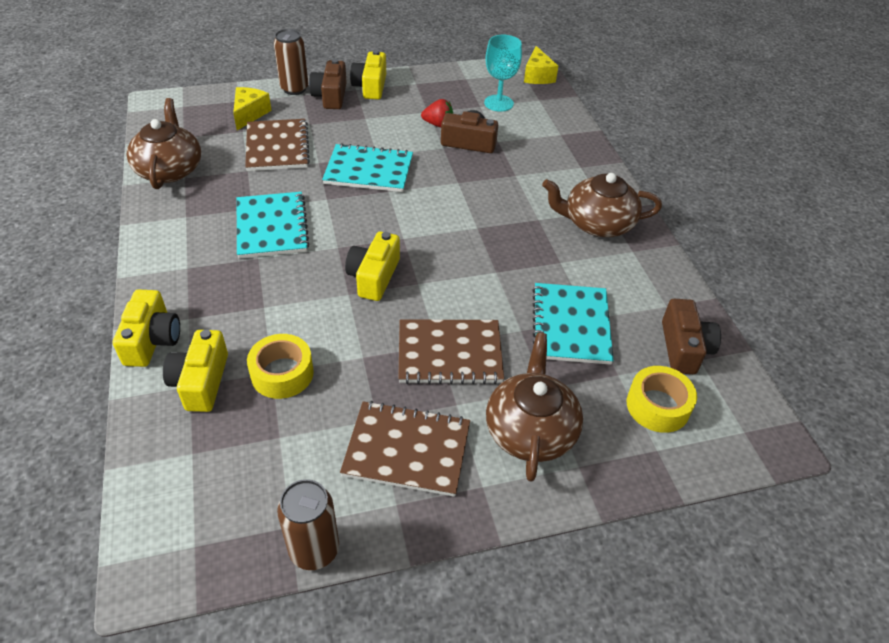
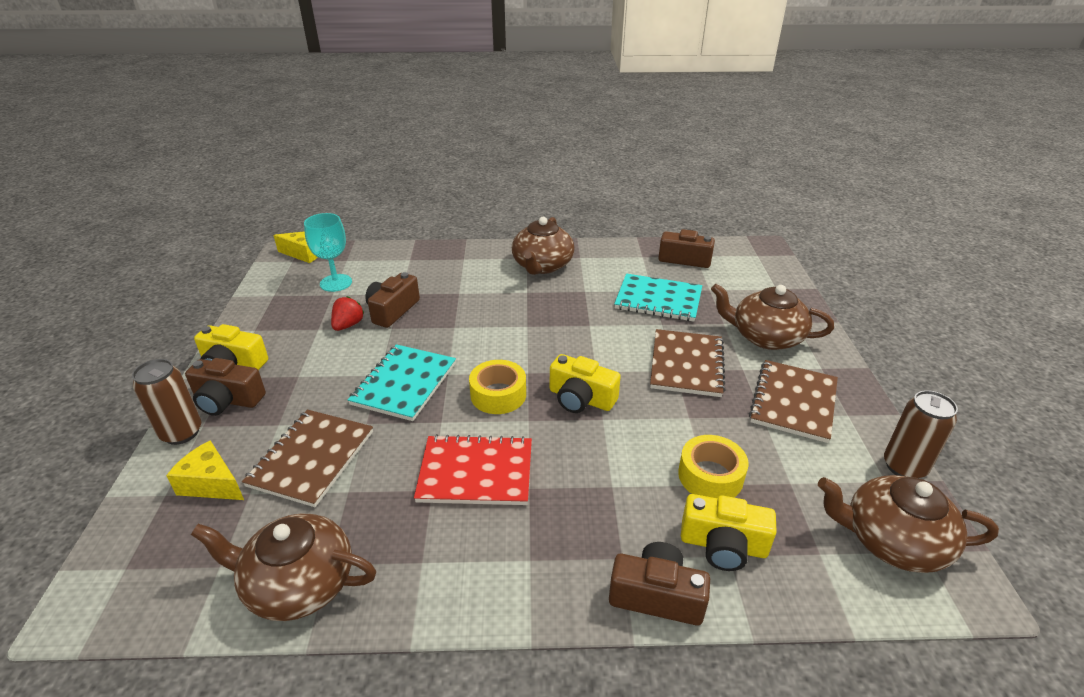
camera: 75 degrees left, 10 degrees down
(152, 340) = (656, 595): yellow camera -> brown camera
(207, 517) = (892, 541): none -> brown teapot
(271, 227) = (476, 472): turquoise notebook -> red notebook
(277, 147) = (312, 458): brown notebook -> brown notebook turned 75 degrees counterclockwise
(657, 406) = (738, 280): yellow tape -> yellow tape (498, 395)

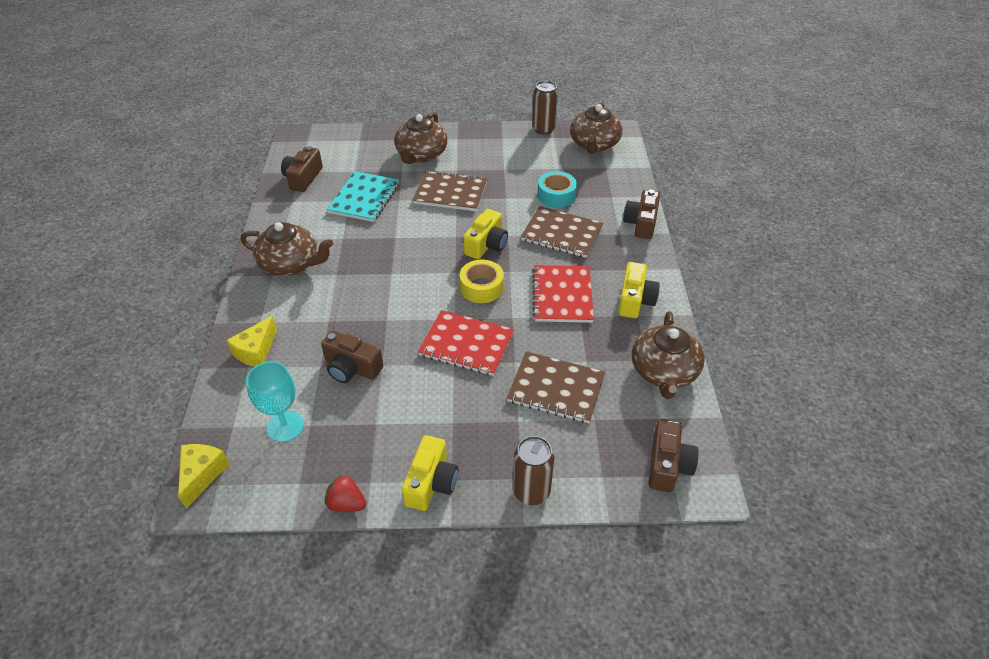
camera: 90 degrees left, 10 degrees up
(211, 483) = (588, 447): yellow cheese -> yellow cheese (256, 351)
(227, 400) = (486, 469): brown camera -> brown camera (667, 465)
(348, 325) = (373, 399): red strawberry -> red strawberry (346, 503)
(404, 384) = (466, 344): turquoise notebook -> red notebook
(710, 476) = (556, 195): yellow tape -> turquoise tape
(723, 545) = (605, 197): yellow camera -> yellow camera (635, 300)
(793, 402) = (491, 155): brown notebook -> brown notebook (562, 233)

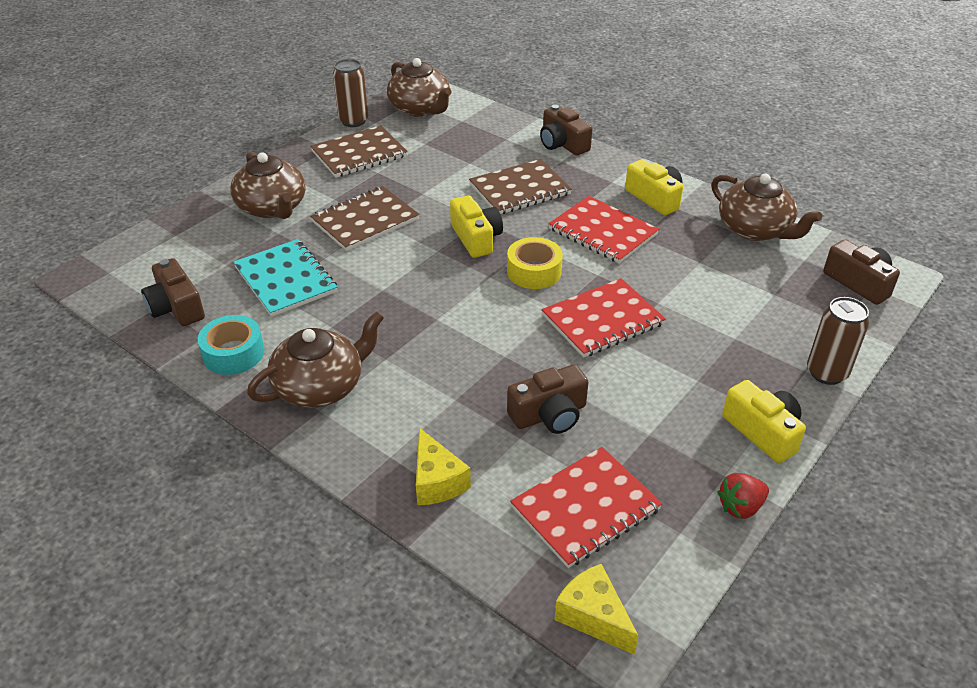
camera: 50 degrees left, 5 degrees down
(285, 426) = (585, 508): turquoise goblet -> red notebook
(556, 195) = (462, 165): turquoise tape -> turquoise tape (233, 353)
(556, 388) = (717, 296): brown notebook -> brown notebook (359, 154)

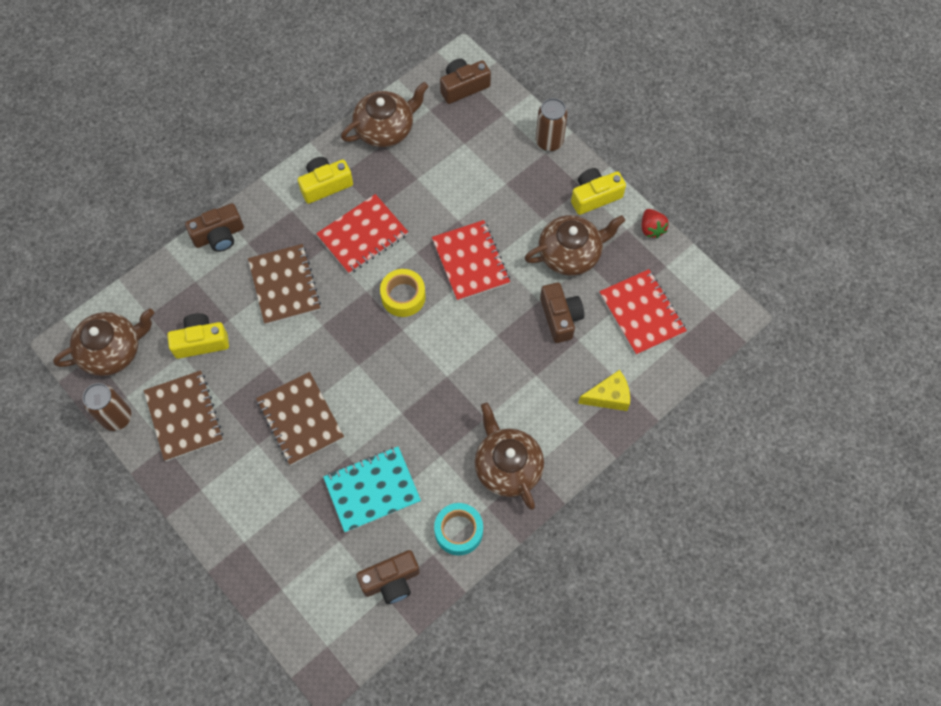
camera: 80 degrees left, 25 degrees up
(272, 208) = (258, 500): brown teapot -> brown teapot (570, 253)
(476, 238) = (348, 332): yellow camera -> yellow camera (201, 341)
(593, 616) = (717, 326): yellow cheese -> none

